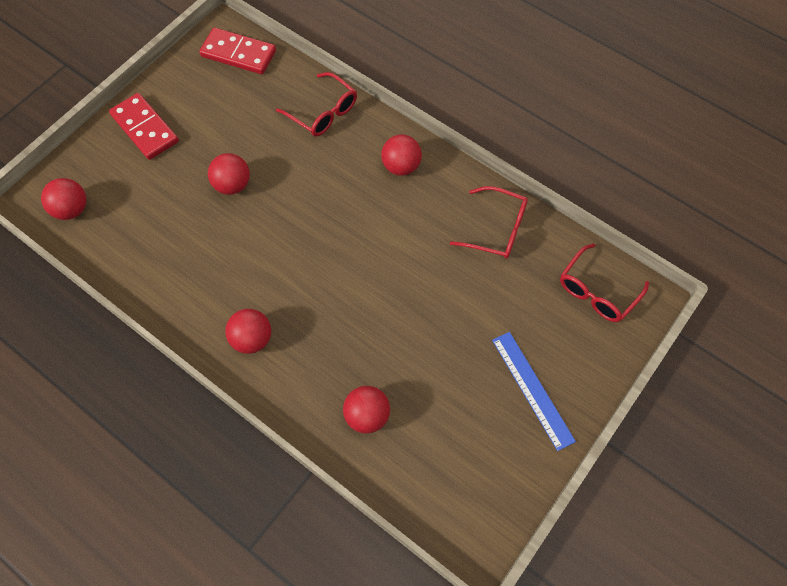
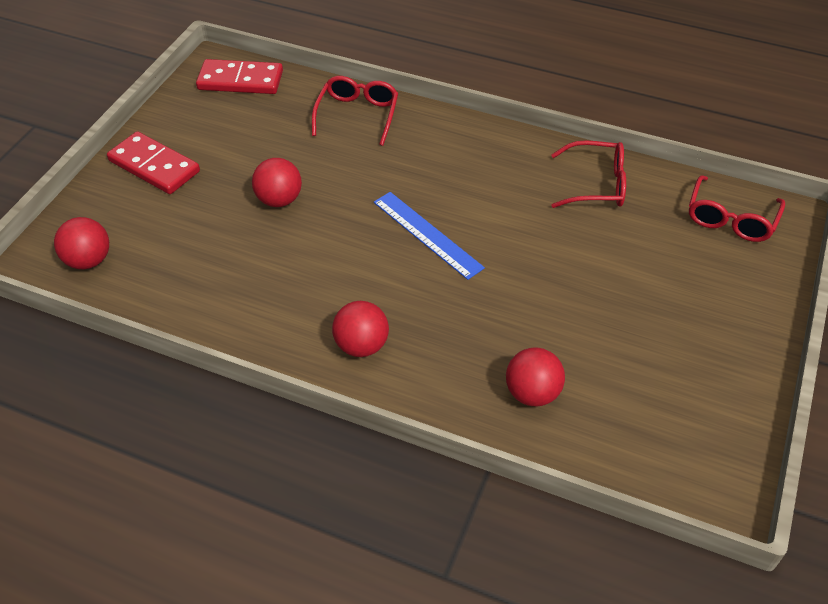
camera: 15 degrees left, 15 degrees down
(322, 112) = (357, 115): red glasses -> red glasses turned 105 degrees counterclockwise
(401, 166) = (466, 148): red ball -> none
(532, 389) = (708, 325): blue ruler -> blue ruler (427, 234)

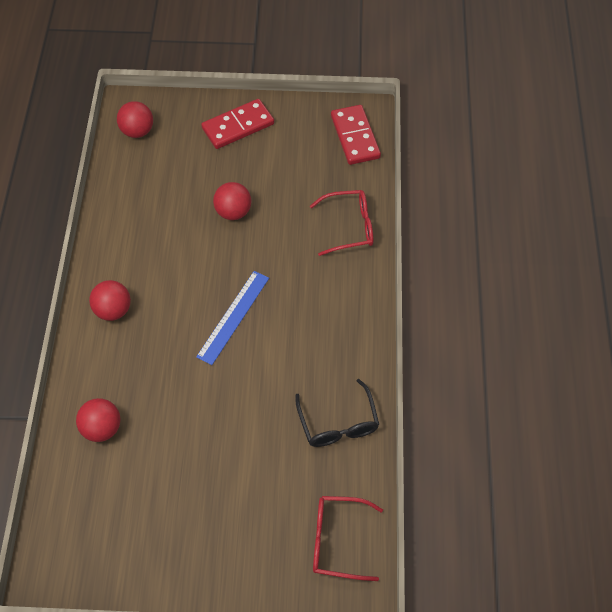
camera: 70 degrees right, 10 degrees up
(154, 166) = (238, 126): red domino -> red domino turned 45 degrees clockwise
(595, 184) = (338, 422): red glasses -> black glasses

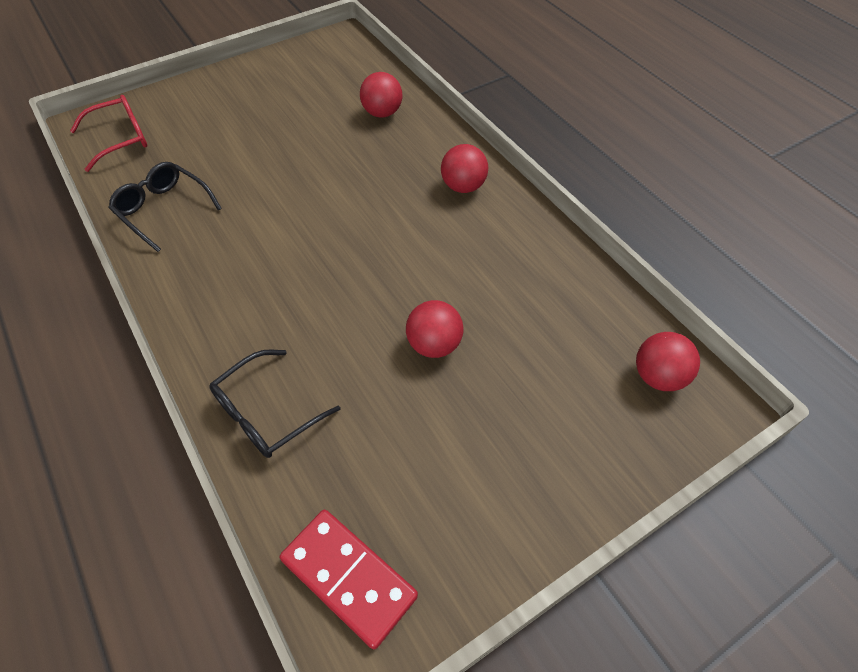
camera: 145 degrees right, 5 degrees down
(233, 317) = (338, 240): blue ruler -> none
(238, 126) = (542, 473): red domino -> none
(348, 227) = (267, 412): red glasses -> black glasses

